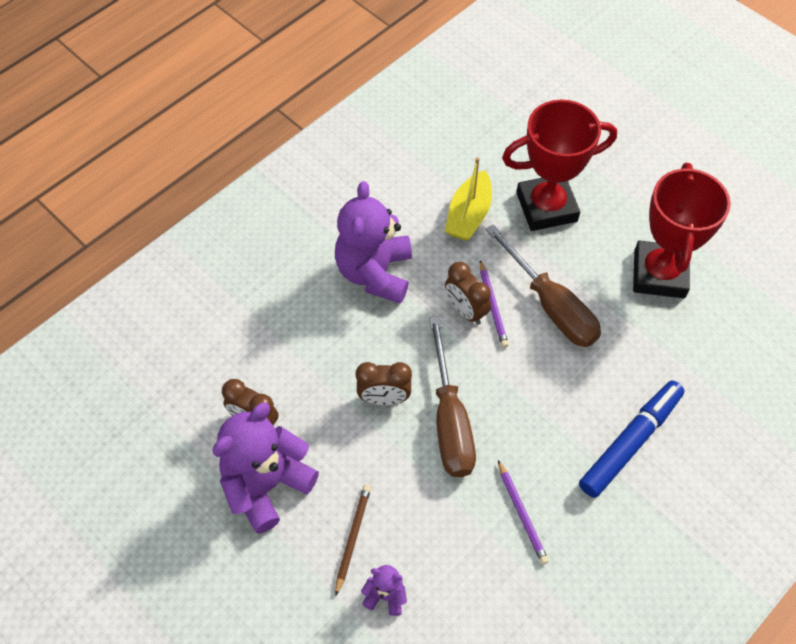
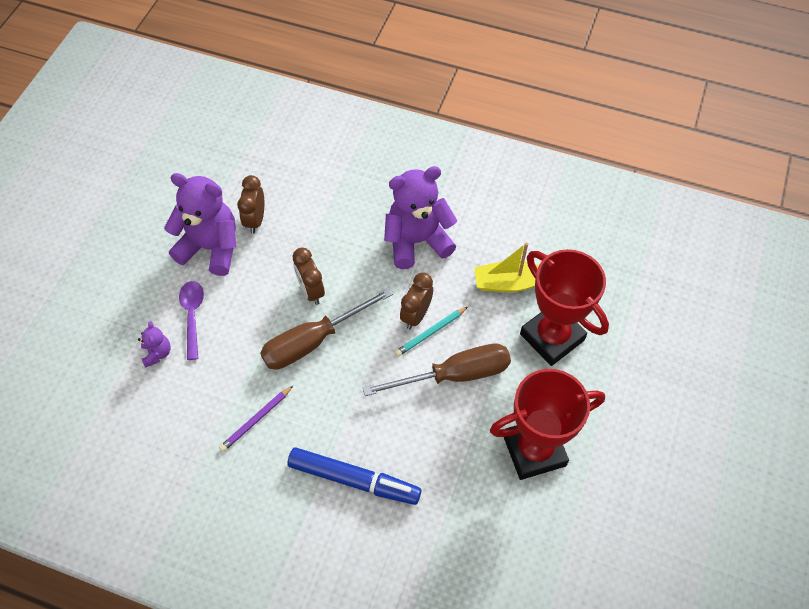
camera: 65 degrees right, 0 degrees up
(352, 537) = (192, 316): brown pencil -> purple spoon
(492, 306) = (430, 333): purple pencil -> turquoise pencil
(551, 305) = (454, 375): brown screwdriver -> brown screwdriver turned 135 degrees counterclockwise

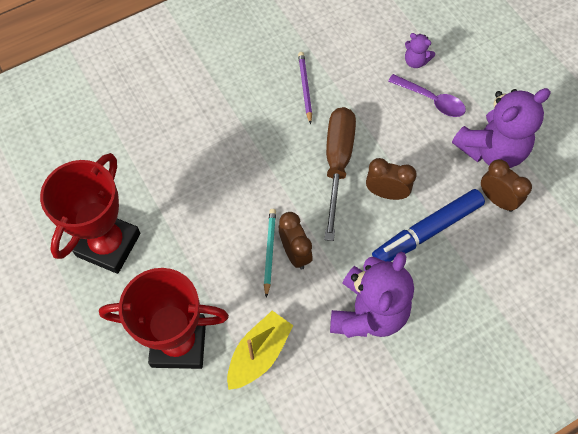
camera: 130 degrees right, 5 degrees up
(354, 480) = (204, 115): blue marker -> blue marker (427, 231)
(454, 375) = (218, 239): brown screwdriver -> none

